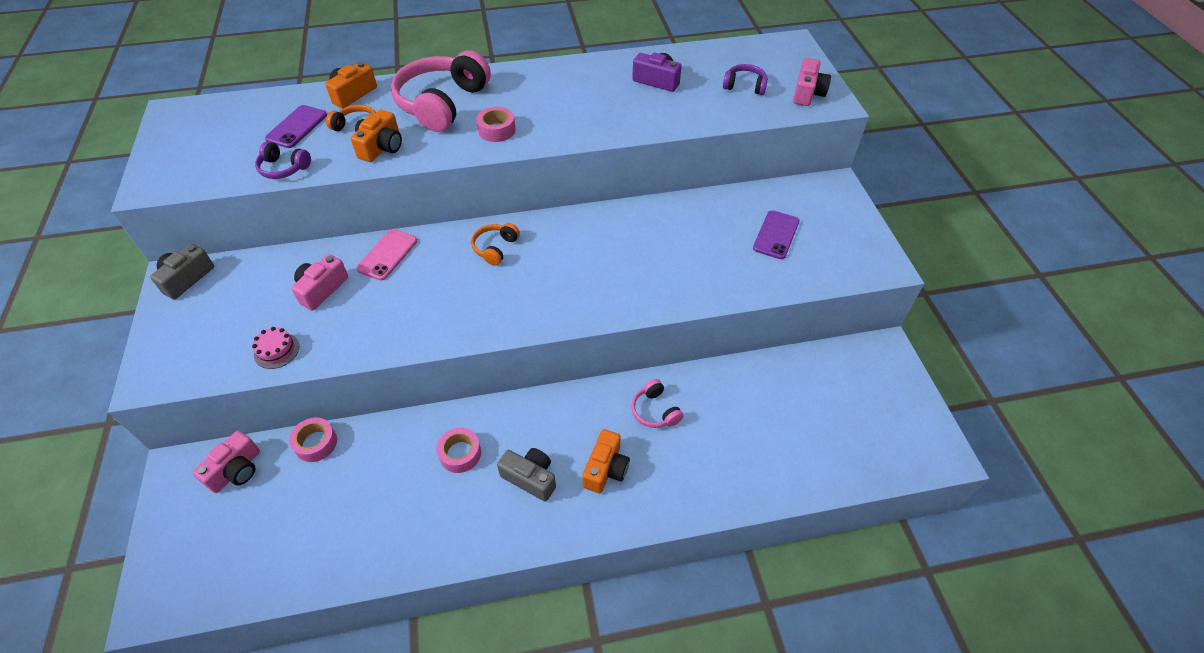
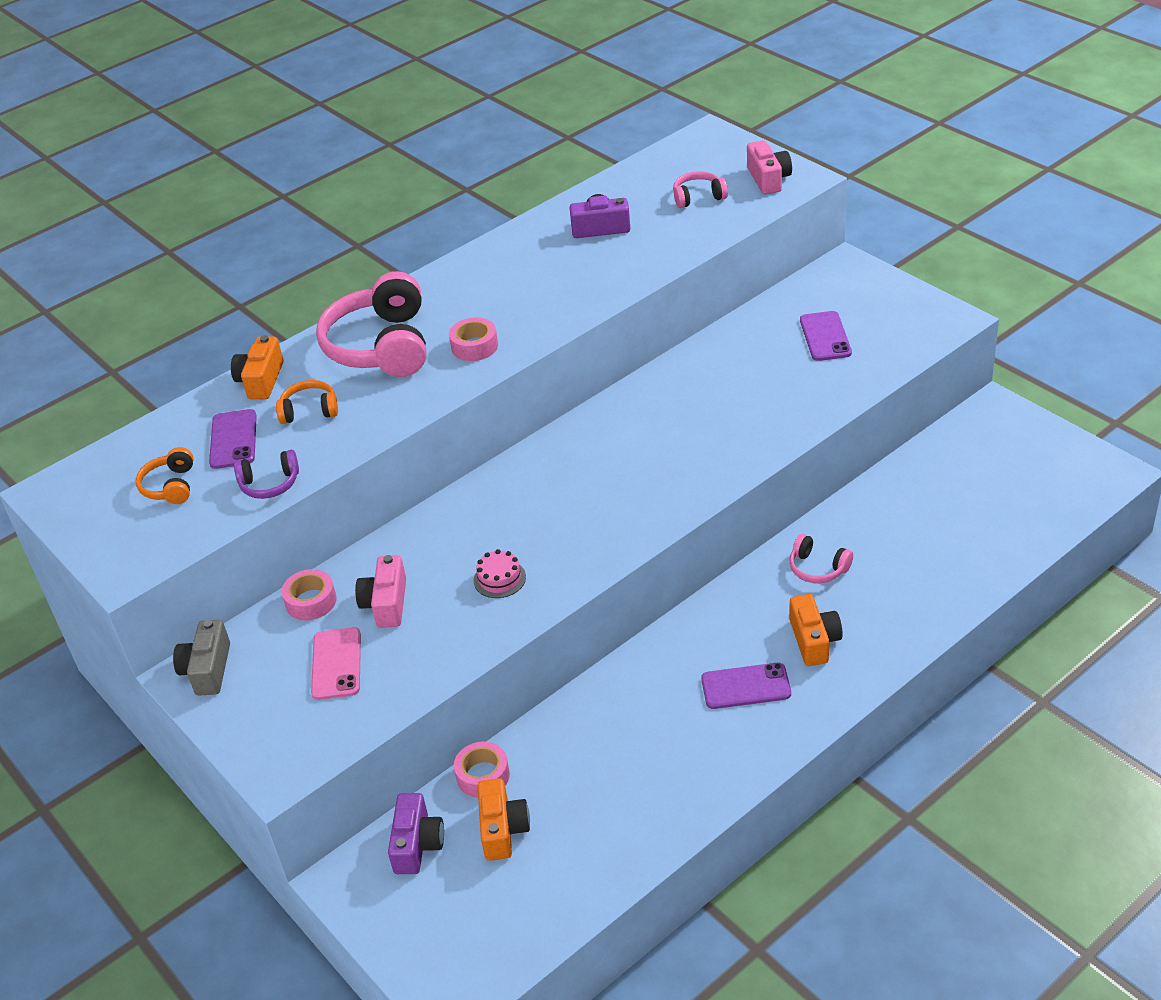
camera: 25 degrees left, 10 degrees down
(236, 470) = (417, 844): pink camera -> purple camera
(276, 350) = (399, 679): pink cake -> pink cake (499, 579)
(382, 147) = (362, 416): orange camera -> orange camera (502, 829)
(387, 255) = (426, 538): pink phone -> pink phone (336, 664)
(460, 453) = (652, 704): pink tape -> pink tape (311, 601)
(495, 248) = (543, 478): orange headphones -> orange headphones (171, 486)
(530, 478) = (746, 686): grey camera -> purple phone
(744, 86) = (698, 197): purple headphones -> pink headphones

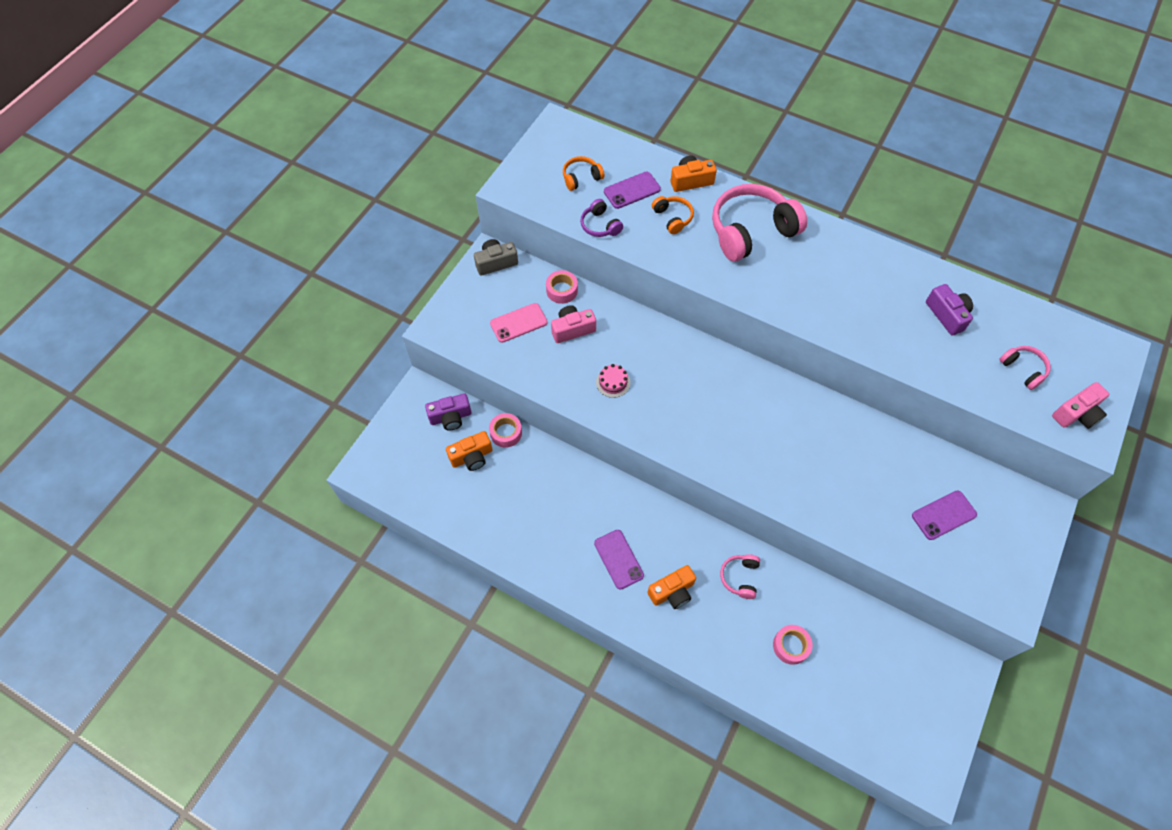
camera: 65 degrees right, 20 degrees up
(474, 346) = (773, 284): pink tape -> pink tape (791, 646)

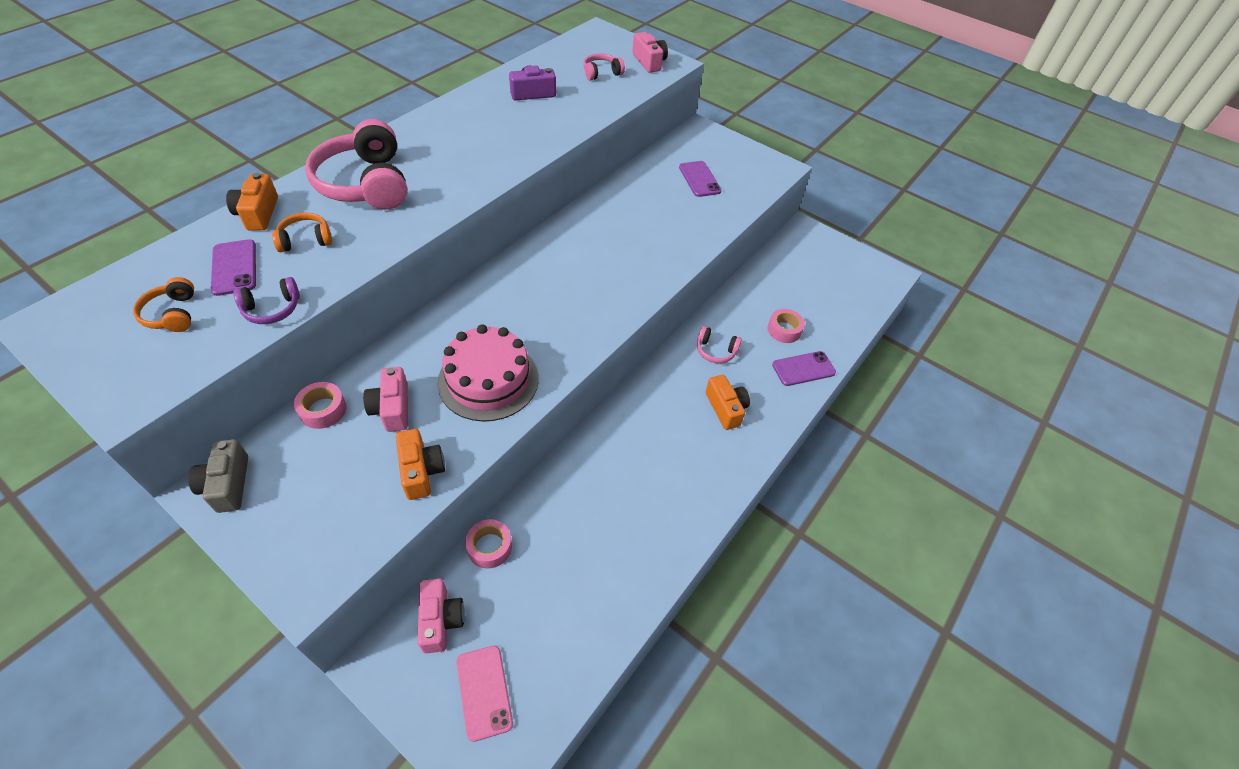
camera: 85 degrees left, 10 degrees down
(450, 417) = (440, 620): purple camera -> pink camera
(472, 457) = (513, 597): orange camera -> orange camera (421, 471)
(518, 323) = (352, 470): pink phone -> pink phone (484, 692)
(613, 382) = (488, 380): pink cake -> pink cake, size x2.28
(618, 559) = (684, 450): purple phone -> purple phone (803, 369)

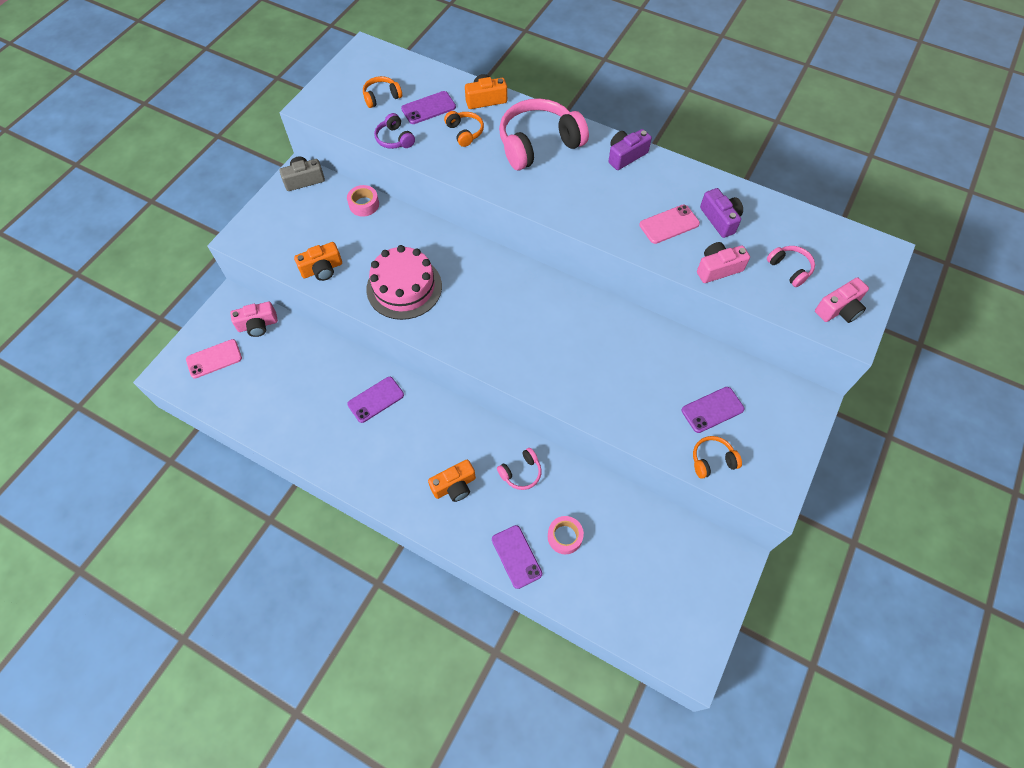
camera: 85 degrees right, 10 degrees up
(392, 408) = (370, 239): pink camera -> pink camera (718, 269)
(421, 128) = (626, 156): none -> purple camera
(489, 547) = (309, 339): pink tape -> none
(526, 122) = (669, 224): none -> pink phone
(604, 473) = (376, 399): none -> purple phone
(716, 351) = (521, 472): pink headphones -> pink headphones turned 135 degrees counterclockwise
(748, 190) = (712, 460): none -> orange headphones

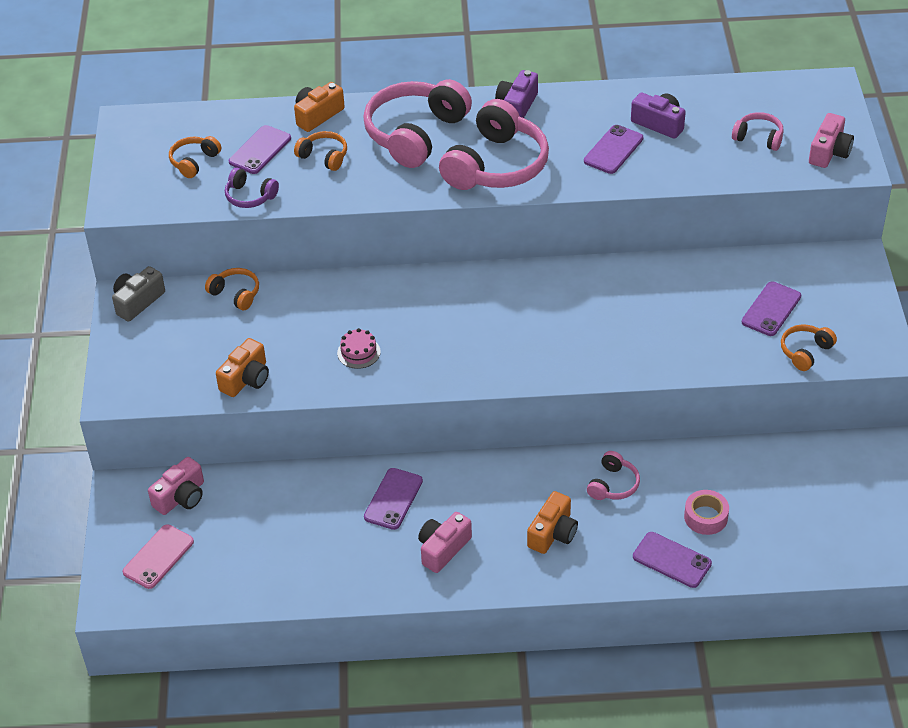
camera: 30 degrees left, 15 degrees down
(364, 204) = (235, 294): pink tape -> orange headphones
(404, 287) = (358, 352): pink cake -> pink cake, size x0.44
(574, 195) = (496, 165): none -> pink headphones
(669, 224) = (613, 150): pink phone -> purple phone
(718, 269) = (692, 168): pink camera -> pink camera (443, 549)

